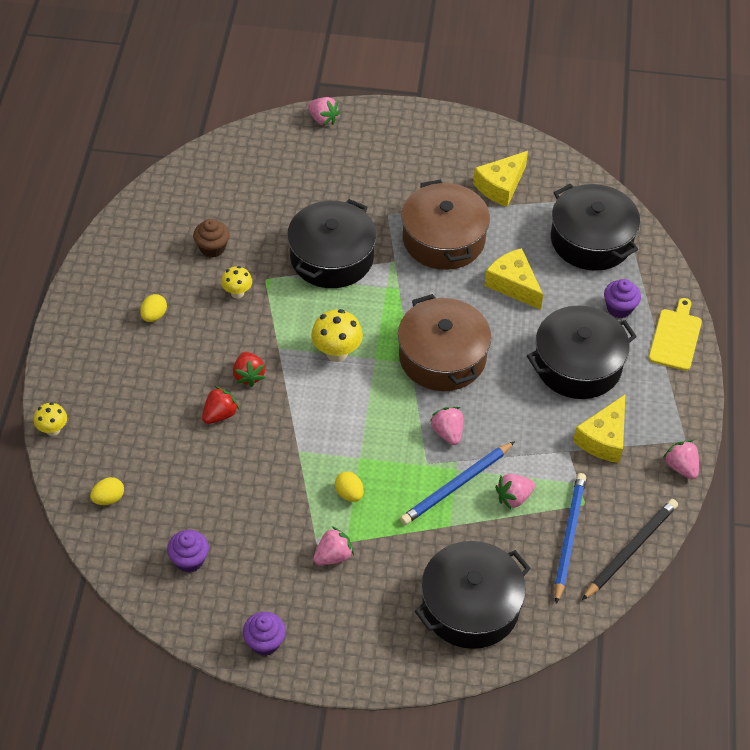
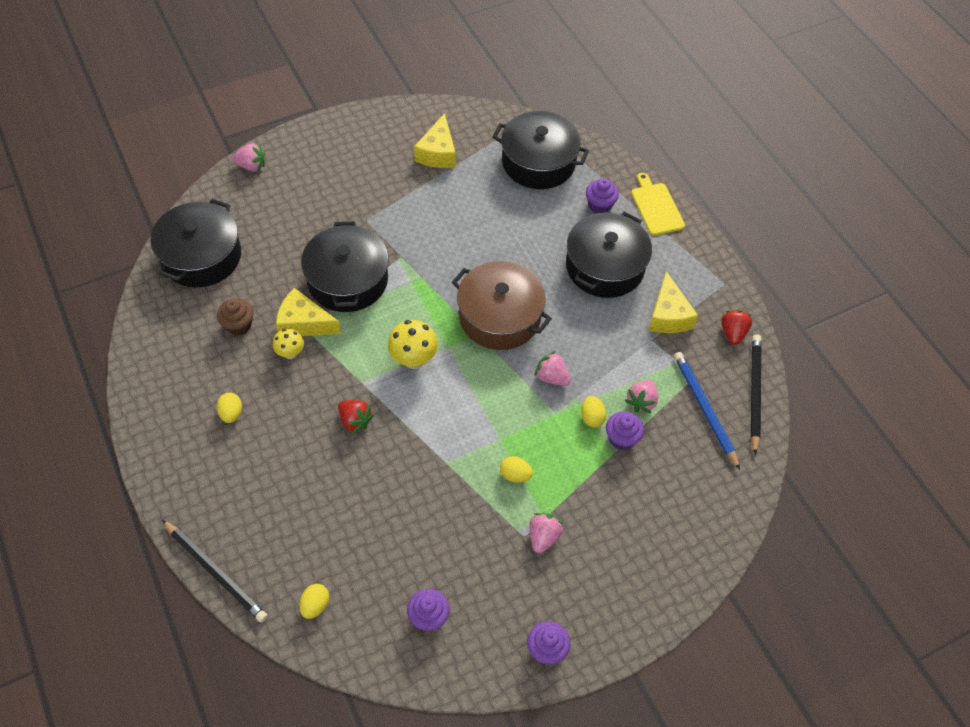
camera: 35 degrees left, 5 degrees up
(53, 430) = (216, 572): yellow mushroom -> black pencil
(220, 414) = (356, 469): red strawberry -> red strawberry (733, 333)
(443, 239) = (426, 218): brown pot -> none
(456, 485) = (592, 417): blue pencil -> yellow egg
(469, 518) = (621, 438): none -> purple cupcake
(470, 606) = (679, 511): black pot -> black pot (201, 256)
(513, 285) = (508, 228): yellow cheese -> yellow cheese (304, 323)
(681, 467) = (737, 306): pink strawberry -> none

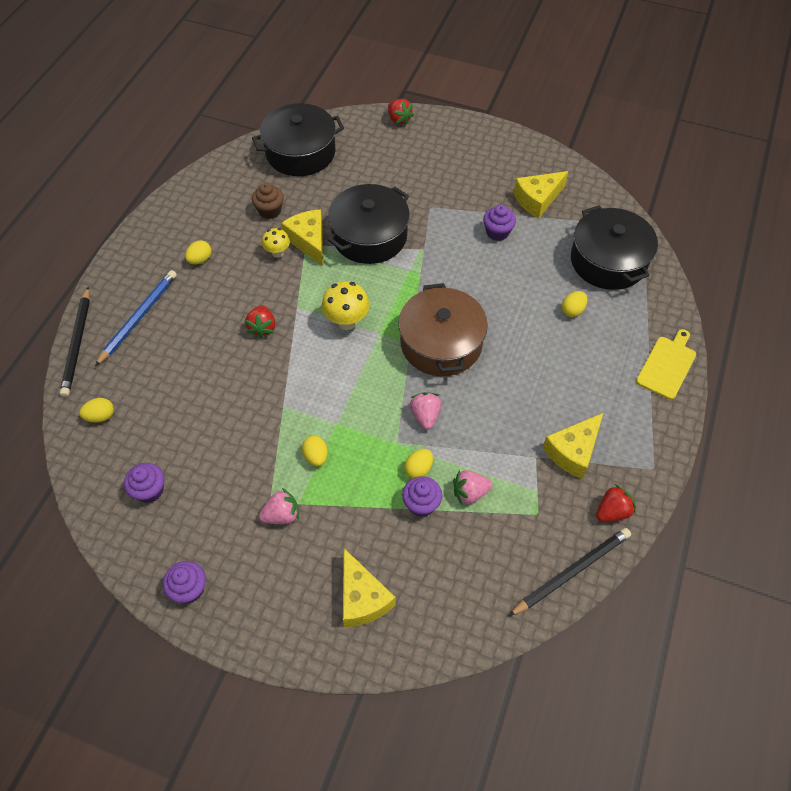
camera: 50 degrees right, 0 degrees up
(251, 166) = (399, 119): pink strawberry -> red strawberry
(557, 218) = (572, 310): none -> yellow egg
(599, 205) = (619, 328): purple cupcake -> purple cupcake (497, 232)
(605, 266) = (566, 374): black pot -> none
(660, 535) = (362, 598): none -> yellow cheese
(704, 409) = (513, 544): blue pencil -> blue pencil (139, 317)

